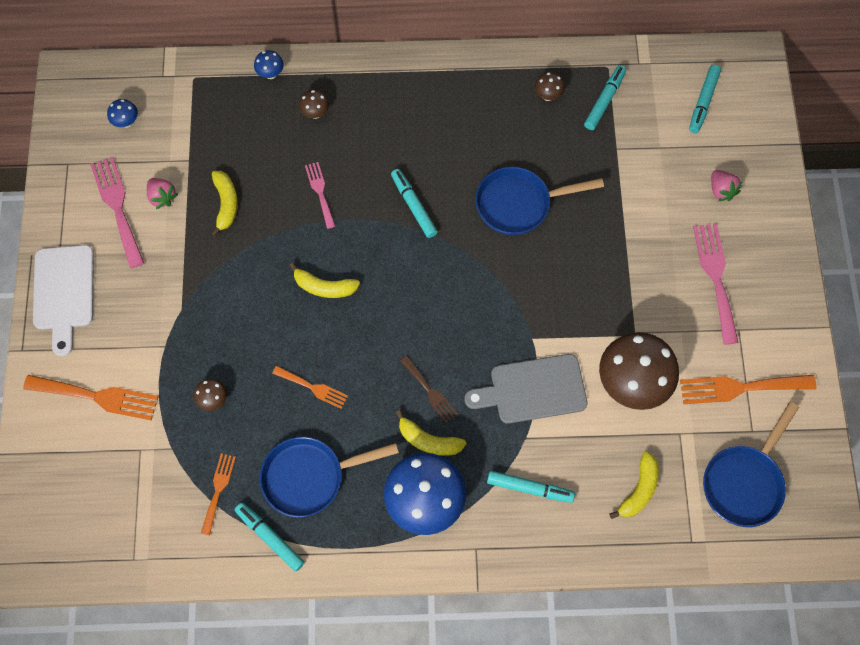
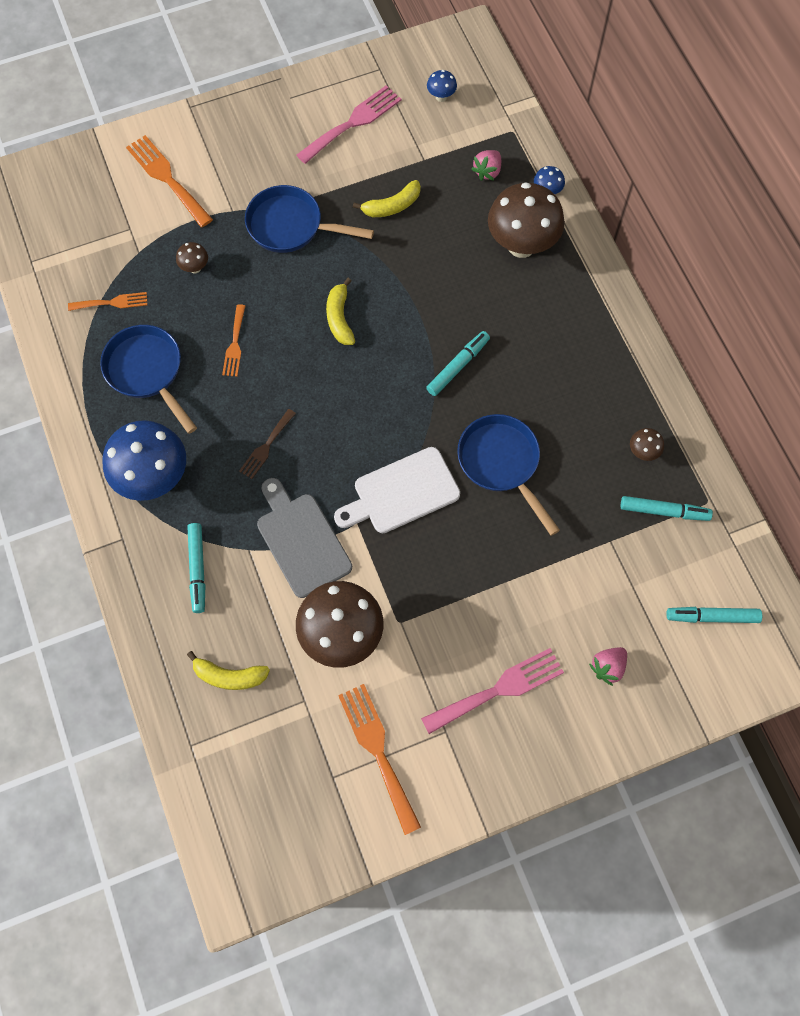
camera: 70 degrees right, 0 degrees up
(64, 292) = (254, 116): white cutting board -> white cutting board (402, 493)
(97, 397) = (167, 178): orange fork -> orange fork turned 150 degrees clockwise
(162, 197) = (377, 153): pink strawberry -> pink strawberry (487, 171)
(270, 537) = (81, 359): turquoise marker -> none
(315, 113) = (521, 245): brown mushroom -> brown mushroom, size x2.35
(320, 192) = (438, 279): pink fork -> none
(428, 440) = (216, 461): yellow banana -> none
(744, 482) = (272, 783): blue pan -> blue pan (291, 226)

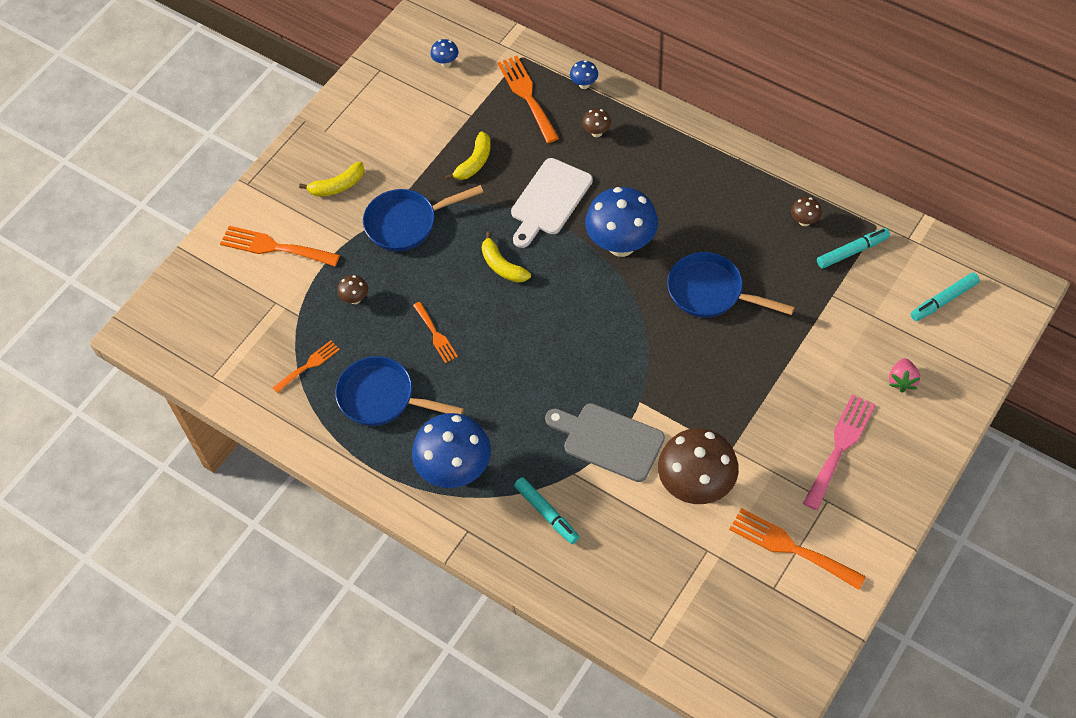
camera: 30 degrees left, 10 degrees down
(229, 676) = (636, 571): yellow banana -> yellow banana (337, 186)
(266, 446) = (524, 392): brown fork -> none
(353, 123) = (392, 120): pink fork -> none
(402, 493) = (655, 359): white cutting board -> white cutting board (549, 200)
(458, 366) = (621, 245): turquoise marker -> blue mushroom
(487, 171) = (527, 96): pink strawberry -> orange fork
(521, 245) = (596, 132): brown mushroom -> brown mushroom, size x0.43

